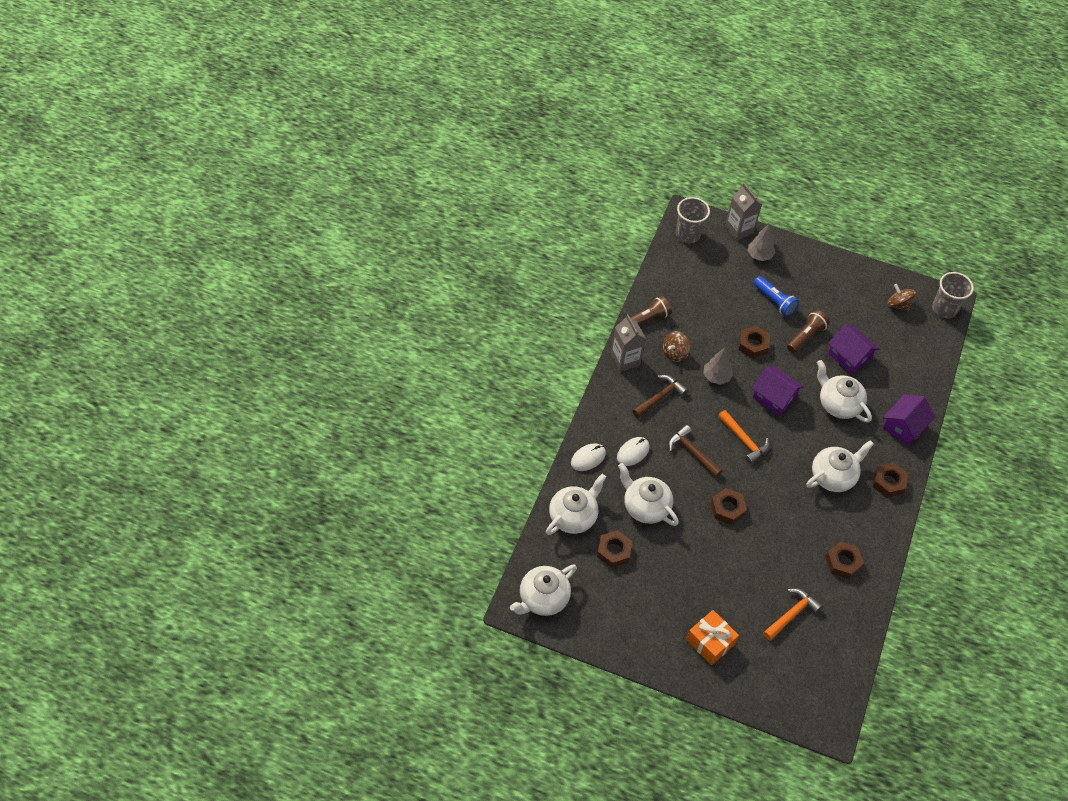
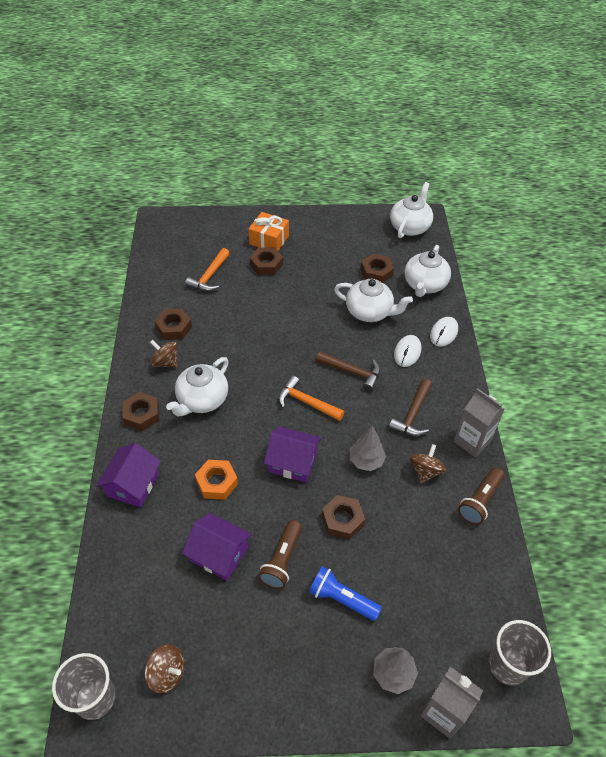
camera: 160 degrees right, 5 degrees down
(727, 509) = (296, 335): brown nut -> brown nut (266, 265)
(838, 404) = (217, 482): white teapot -> orange nut
(858, 526) = (165, 362): none -> brown spinning top

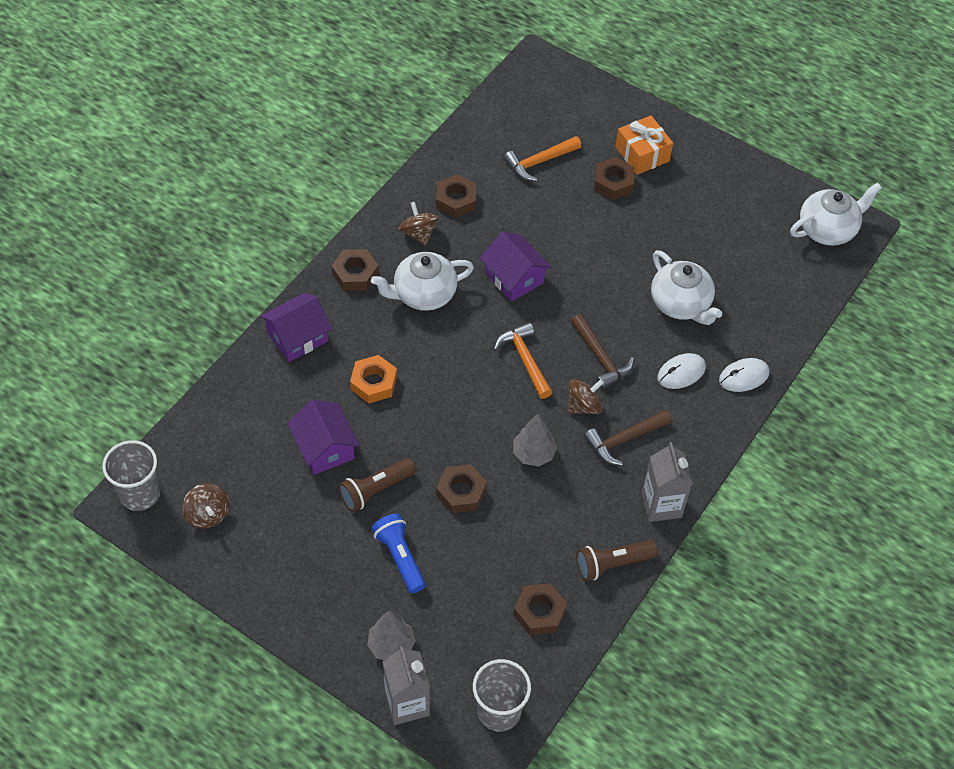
camera: 35 degrees right, 5 degrees up
(293, 462) = (460, 409): purple house -> purple house (514, 277)
(376, 272) = (732, 262): brown nut -> brown nut (539, 612)
(424, 285) = (776, 310): white teapot -> none
(425, 471) = (583, 501): brown spinning top -> brown spinning top (584, 406)

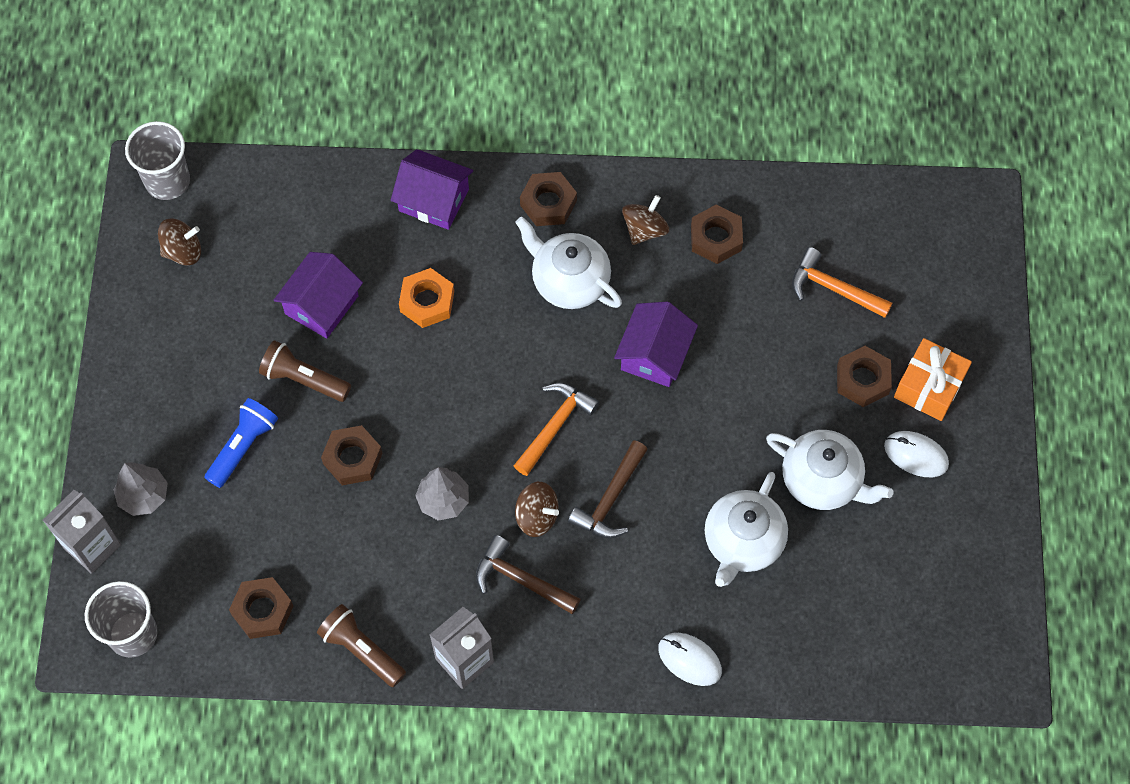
camera: 60 degrees right, 10 degrees up
(207, 514) = (183, 251): brown spinning top -> brown spinning top turned 135 degrees counterclockwise
(681, 373) = (648, 591): white mouse -> white mouse (916, 455)
(827, 229) = (972, 647): white teapot -> white teapot (822, 480)

